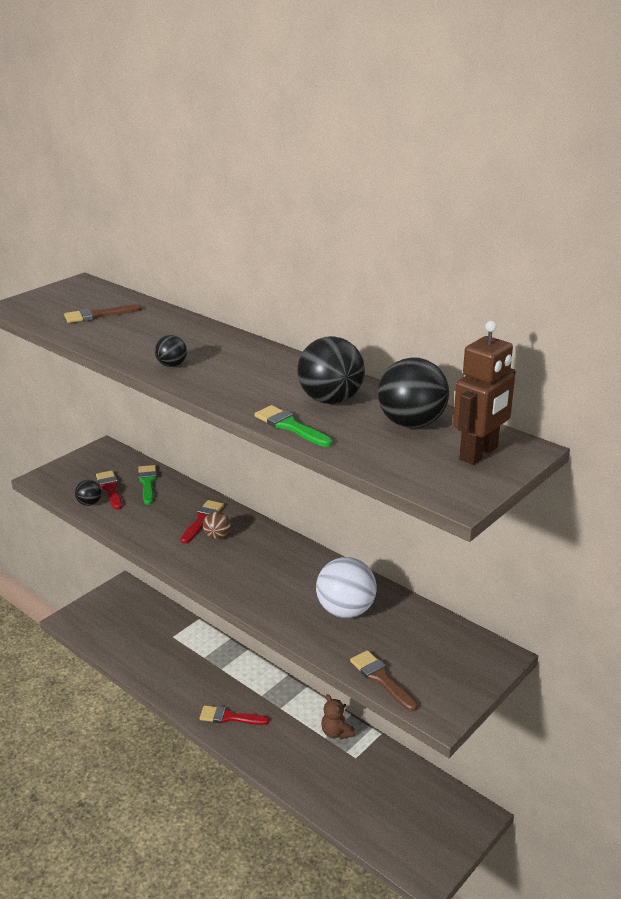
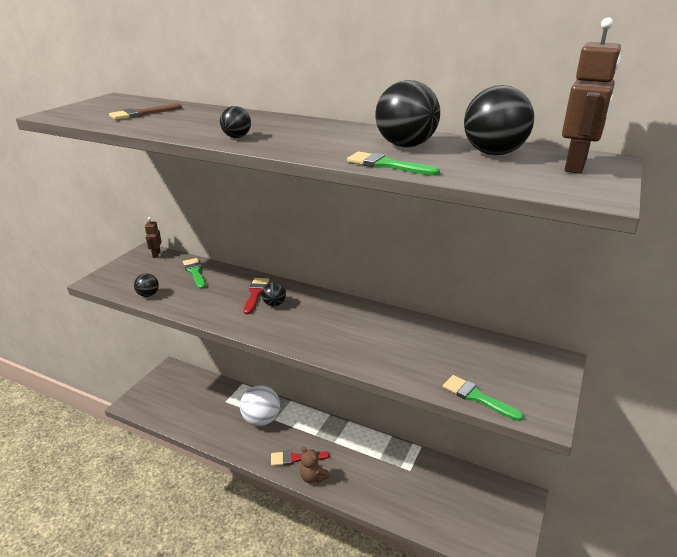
camera: 15 degrees left, 0 degrees up
(110, 488) = (163, 281): red brush -> none
(114, 453) = (156, 254): none -> brown robot
(217, 536) = (274, 304): brown ball -> black ball
(336, 732) = (386, 453): brown teddy bear -> brown teddy bear (313, 477)
(345, 610) = (414, 346): white ball -> white ball (261, 420)
(381, 679) = (477, 397): brown brush -> green brush

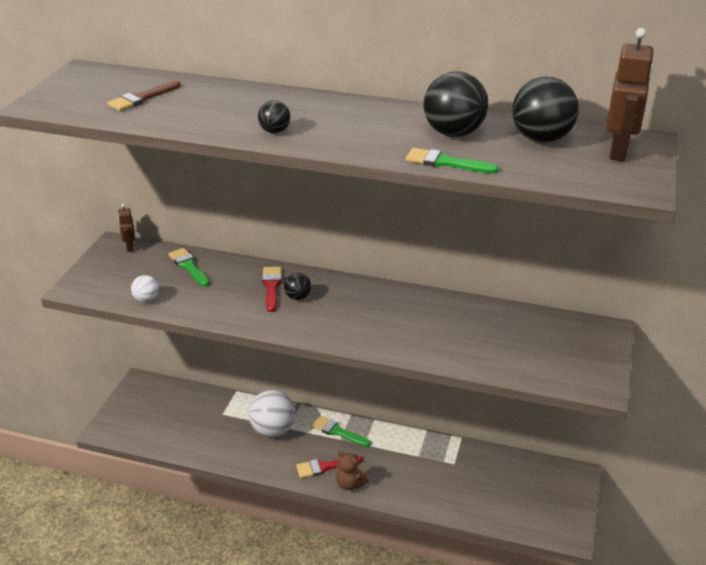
camera: 10 degrees left, 5 degrees up
(148, 295) = (146, 299): black ball -> white ball
(477, 397) = (535, 375): green brush -> green brush (338, 431)

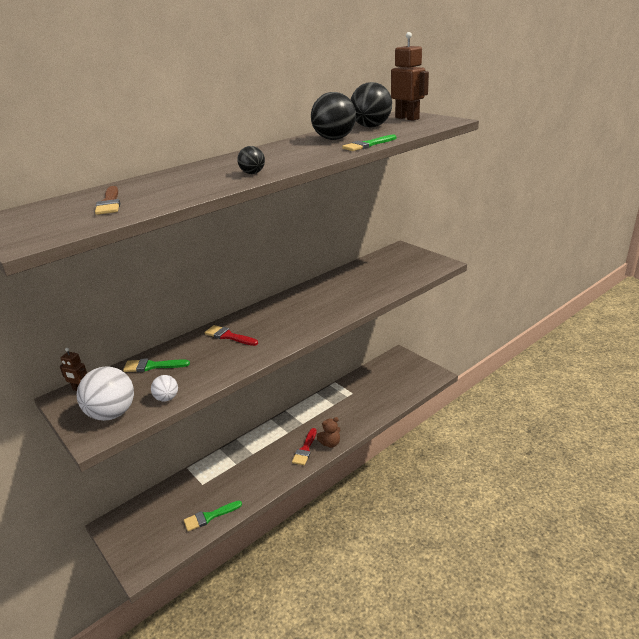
camera: 55 degrees left, 5 degrees down
(273, 430) = (246, 462): white ball -> white ball (112, 414)
(298, 297) = (254, 329): black ball -> none
(338, 431) = (280, 431): green brush -> green brush (209, 516)

